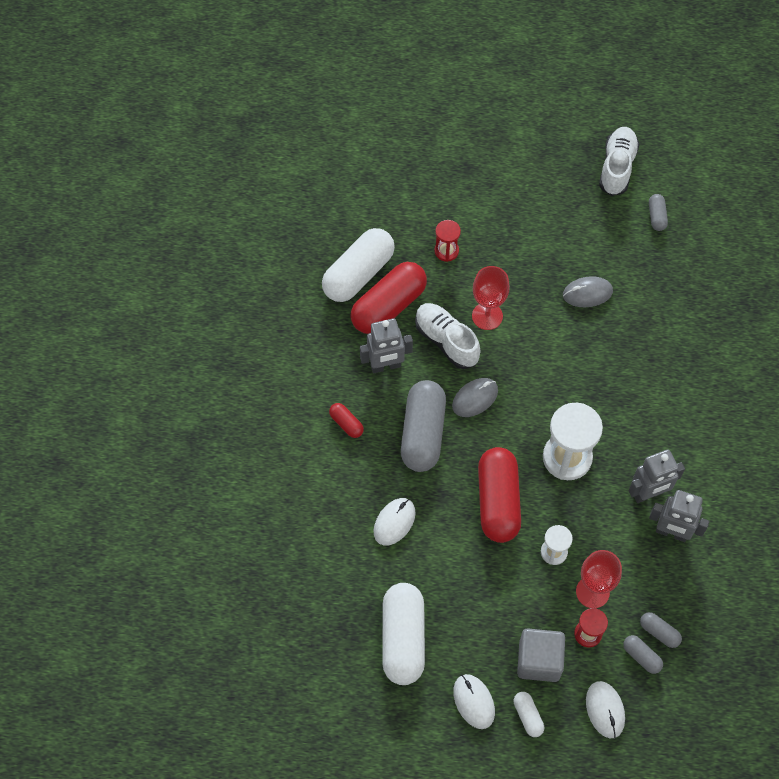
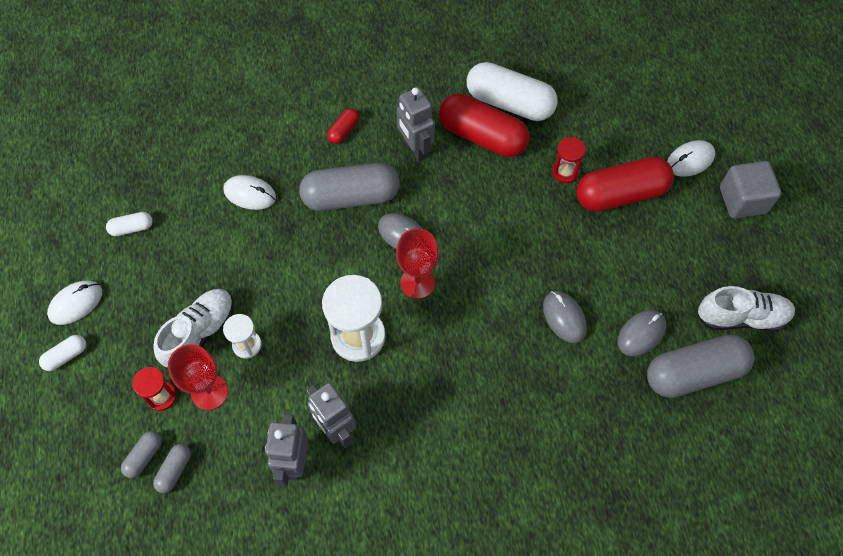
camera: 75 degrees right, 0 degrees up
(403, 638) = (132, 228): white capsule -> white capsule, size x0.45
(446, 341) = (460, 195): white shoe -> white shoe (200, 333)
(487, 316) = (501, 225): red goblet -> red goblet (417, 283)
(498, 501) = (292, 280): red capsule -> red capsule (620, 194)
(539, 660) = (126, 354): grey cube -> grey cube (742, 200)
(605, 710) = (81, 430): white mouse -> white mouse (690, 160)
(615, 242) = (641, 334): none -> grey mouse
(656, 216) = (694, 373): grey capsule -> grey capsule, size x2.22

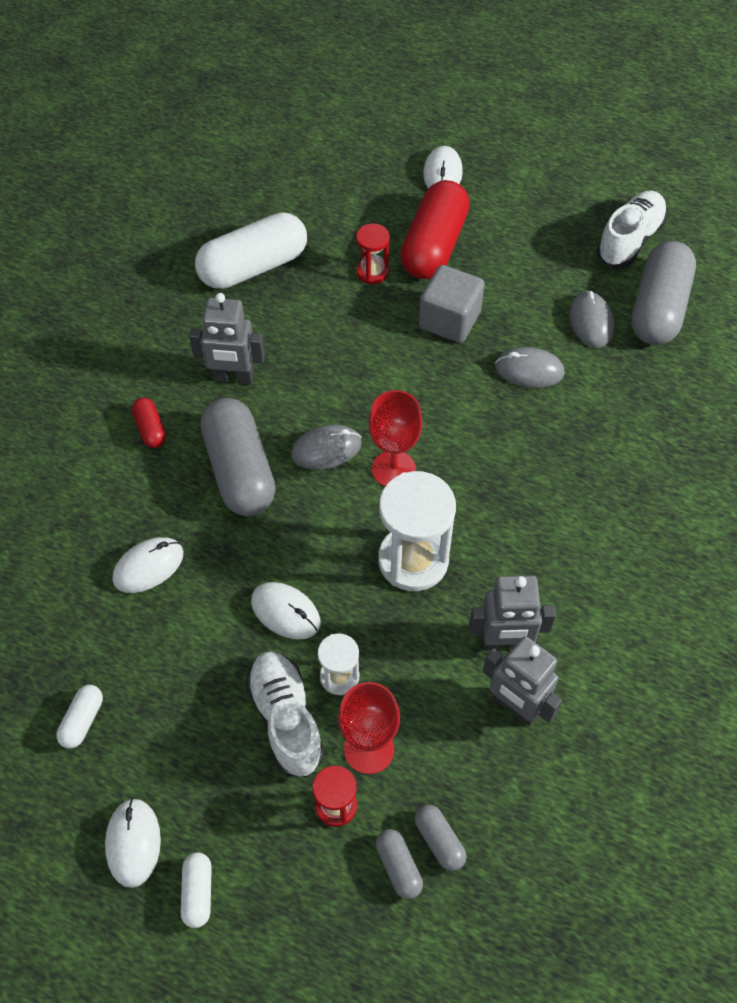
camera: 55 degrees left, 5 degrees down
(270, 287) = (286, 612): none -> white mouse
(351, 197) = (239, 470): grey capsule -> grey capsule turned 45 degrees counterclockwise
(482, 136) = (271, 312): red capsule -> none
(742, 200) = (515, 164): grey cube -> grey cube (449, 320)

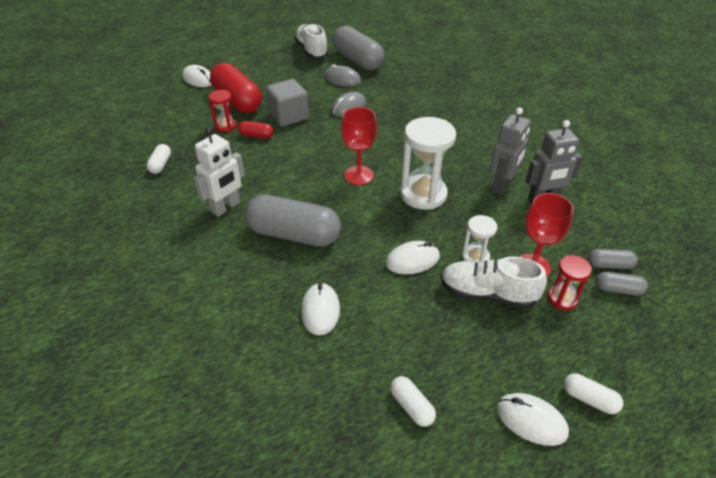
camera: 55 degrees left, 15 degrees down
(150, 429) = (217, 261): red capsule -> red capsule (256, 135)
(233, 377) = (226, 207): grey robot -> white robot
(253, 267) = (161, 164): white capsule -> white capsule, size x0.45
(326, 449) = (318, 193): grey mouse -> none

